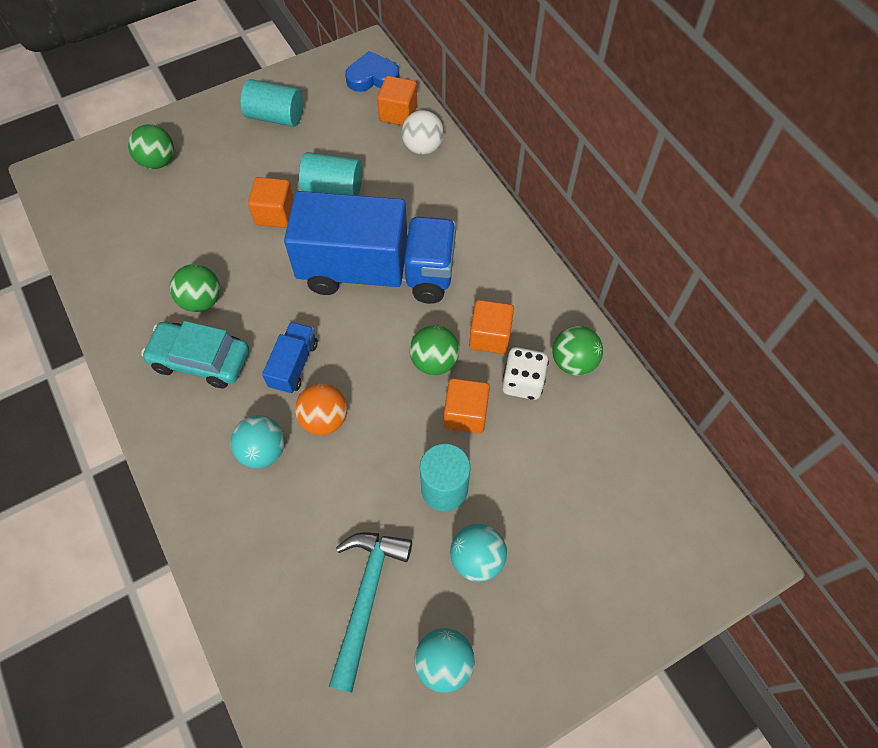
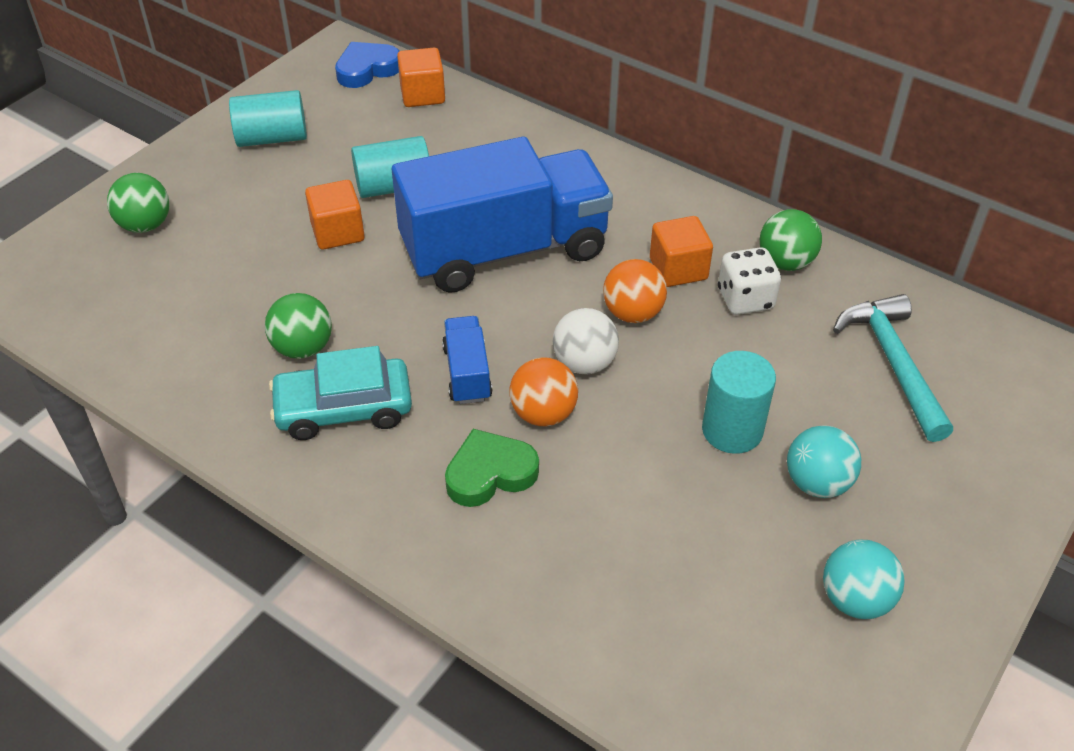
camera: 25 degrees left, 15 degrees down
(263, 451) = (490, 473): turquoise ball -> green heart
(366, 598) = (720, 573): turquoise hammer -> turquoise hammer (893, 364)
(423, 147) = (474, 118): white ball -> white ball (584, 363)
(434, 361) = (633, 313): green ball -> orange ball
(465, 414) = (704, 350): orange cube -> none

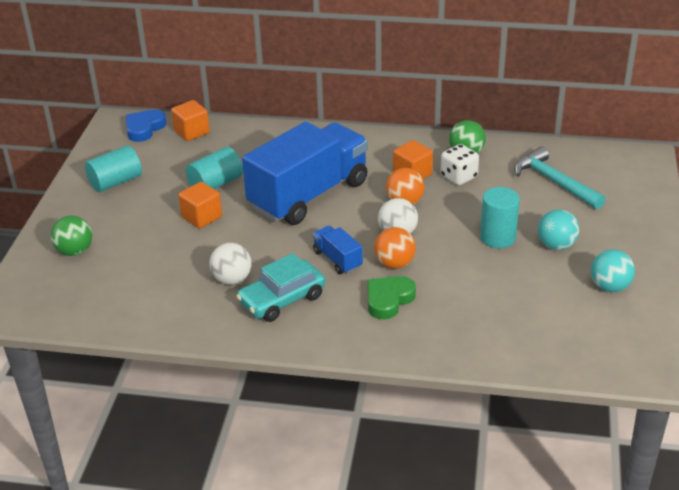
camera: 25 degrees left, 10 degrees down
(303, 348) = (232, 279): green ball -> white ball

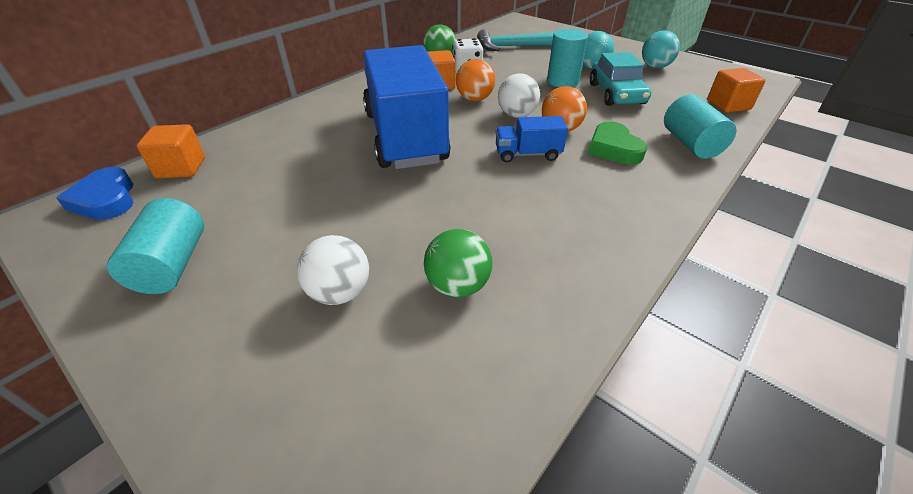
camera: 60 degrees left, 5 degrees up
(75, 251) = (276, 377): green ball -> green ball (457, 285)
(202, 217) = (354, 214): orange cube -> orange cube (728, 105)
(215, 184) = (305, 184): turquoise cylinder -> turquoise cylinder (690, 144)
(232, 279) = (502, 231): white ball -> white ball (340, 292)
(282, 299) = (569, 208): turquoise car -> turquoise car (616, 94)

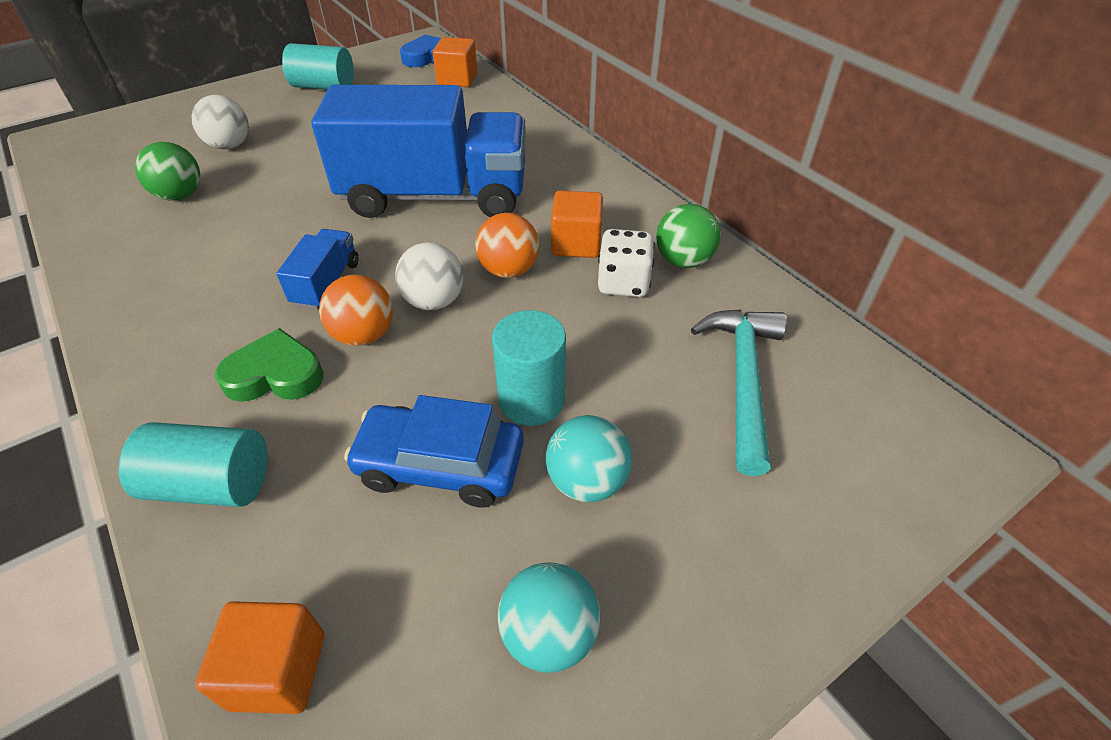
camera: 105 degrees right, 5 degrees up
(616, 94) = (440, 465): turquoise car -> blue car

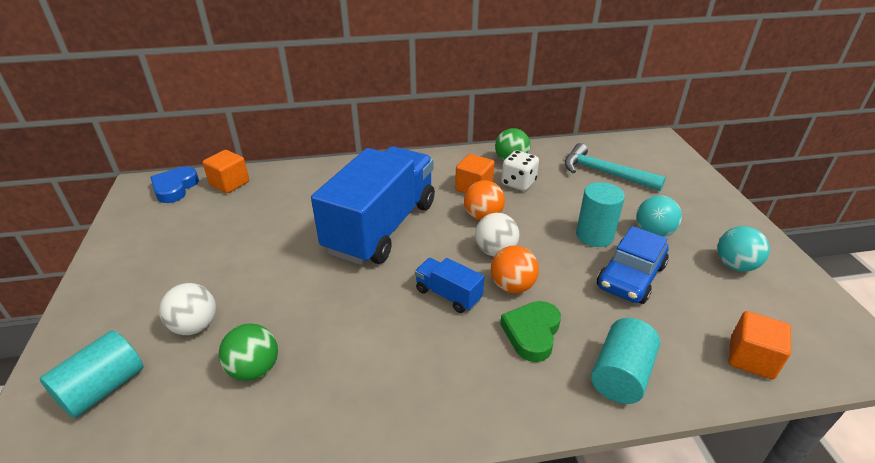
camera: 65 degrees left, 10 degrees down
(324, 87) = (152, 252): turquoise cylinder -> turquoise cylinder (103, 388)

